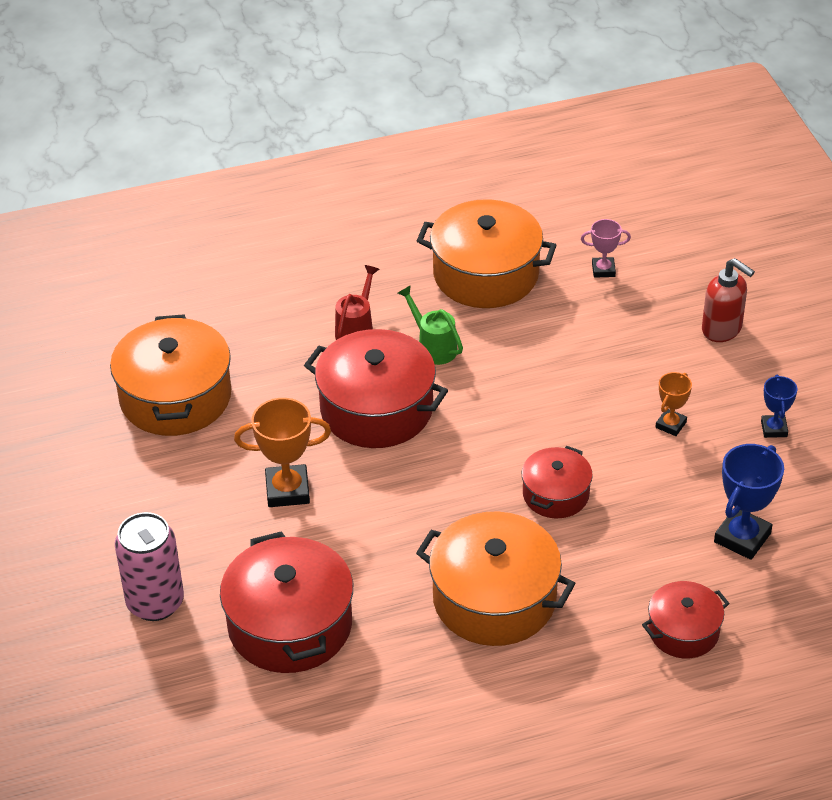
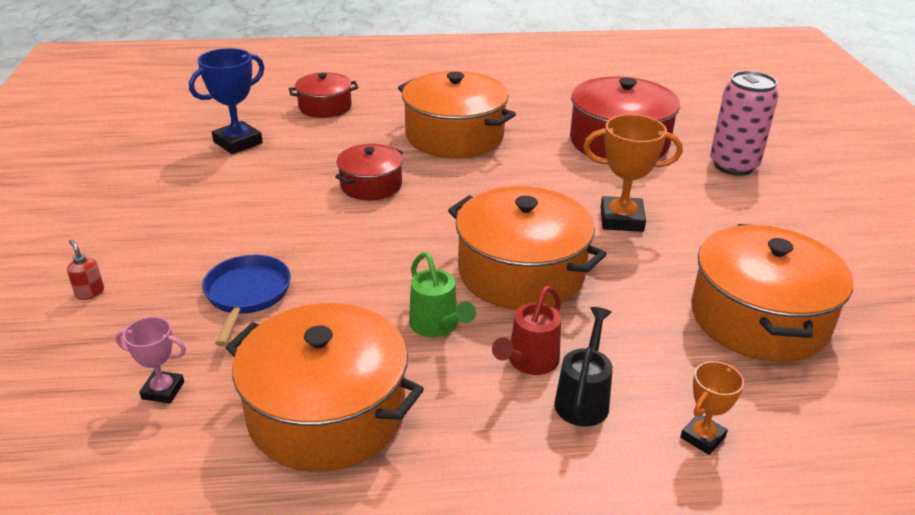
camera: 170 degrees left, 10 degrees down
(315, 310) = (583, 399): none -> black watering can
(376, 409) = (521, 272): red pot -> orange pot
(596, 348) = (247, 295): none -> blue pan
(671, 425) = (228, 218): orange trophy -> orange trophy (702, 437)
(722, 329) = (90, 293): red soap dispenser -> red soap dispenser, size x0.50
(774, 429) = (136, 202): blue trophy -> none

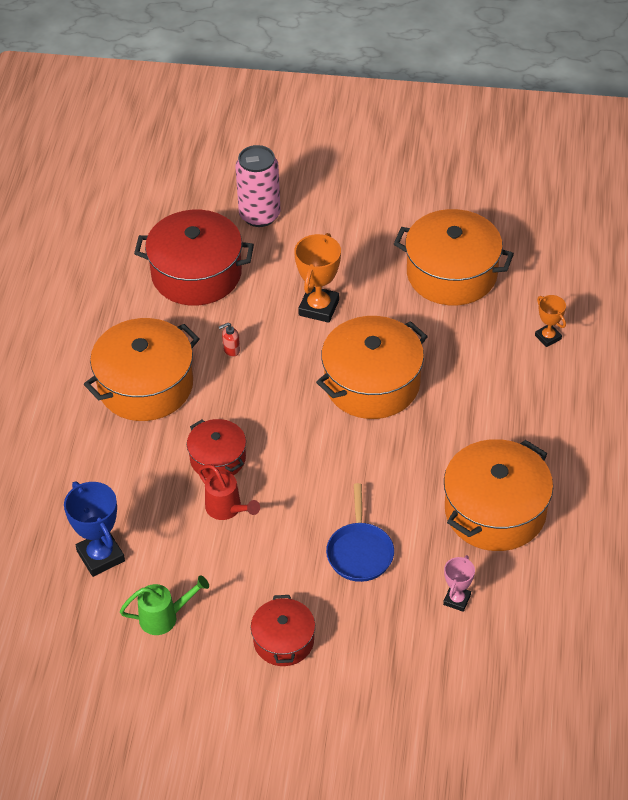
camera: 75 degrees left, 15 degrees up
(90, 293) = (331, 655): red soap dispenser -> red soap dispenser (231, 350)
(247, 295) = (360, 551): blue pan -> blue pan turned 105 degrees counterclockwise
(325, 107) = (44, 480): red pot -> red pot (283, 641)
(437, 326) = (422, 442): green watering can -> green watering can (164, 617)
(529, 362) = (469, 400): red watering can -> red watering can (227, 509)
(583, 399) = (507, 382): black watering can -> none

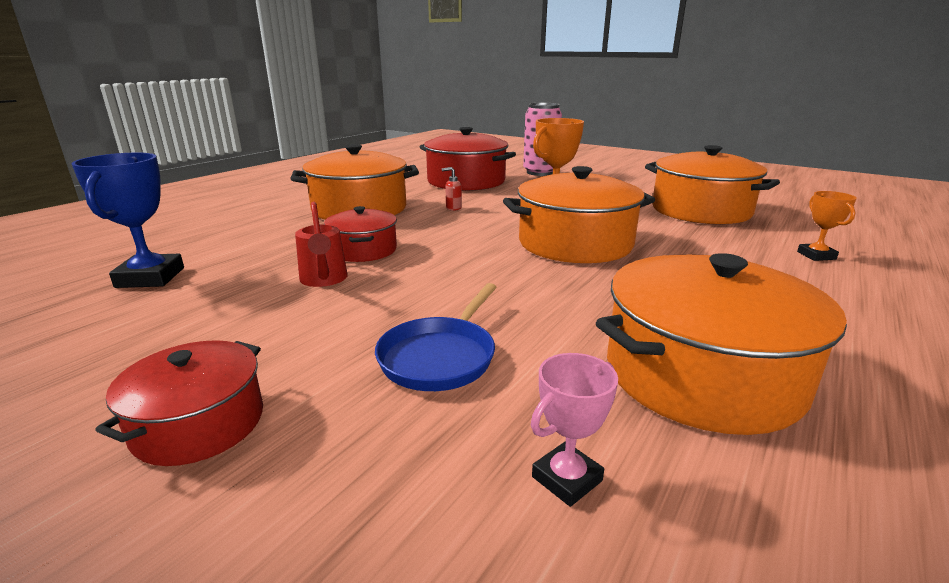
camera: 25 degrees right, 25 degrees down
(164, 617) = (109, 340): green watering can -> none

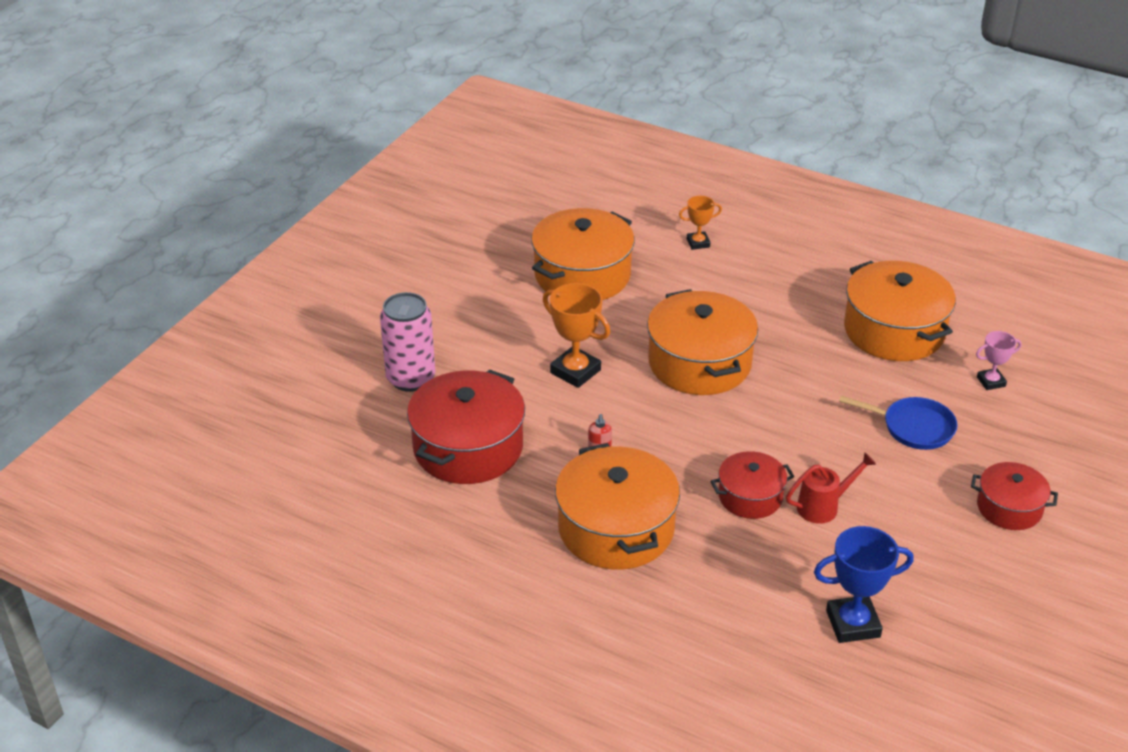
camera: 95 degrees left, 15 degrees up
(567, 479) = (991, 382): pink trophy -> pink trophy turned 60 degrees counterclockwise

